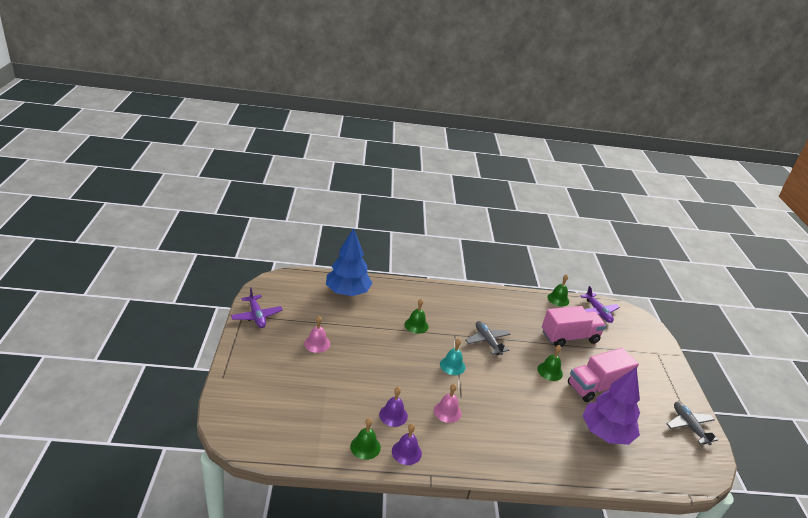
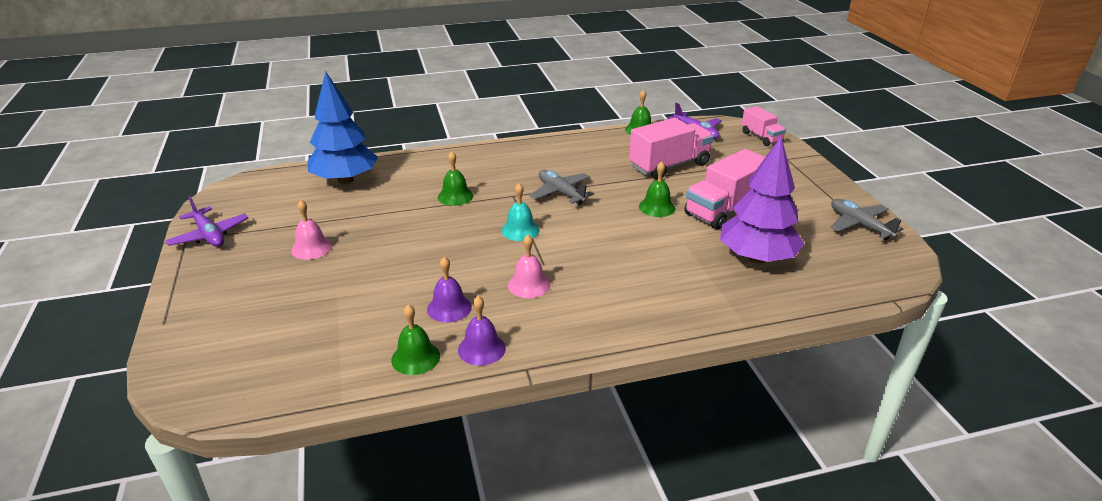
camera: 10 degrees left, 0 degrees up
(645, 328) = (761, 137): none -> pink truck

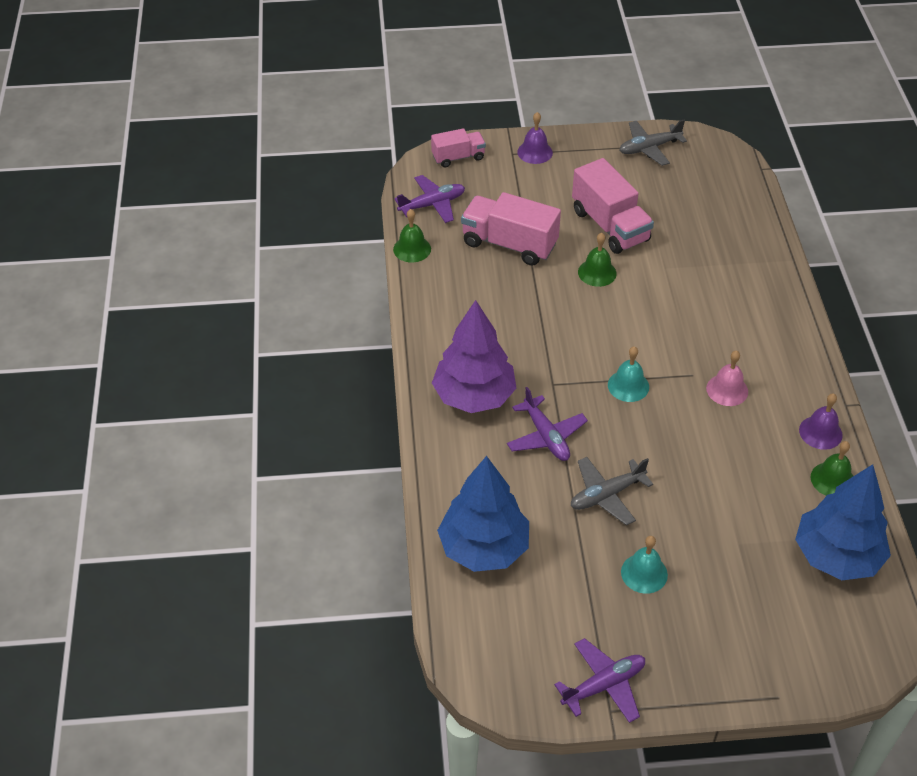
camera: 80 degrees left, 15 degrees up
(311, 248) = (644, 573): pink bell -> turquoise bell
(314, 360) = (836, 556): none -> blue tree
(449, 308) = (761, 452): purple bell -> purple bell (535, 152)
(455, 196) = (546, 436): green bell -> purple plane
(561, 193) = (554, 342): grey plane -> grey plane (606, 495)
(669, 166) = (509, 244): pink truck -> pink truck turned 45 degrees counterclockwise
(757, 258) = (695, 227): purple tree -> purple tree (474, 396)

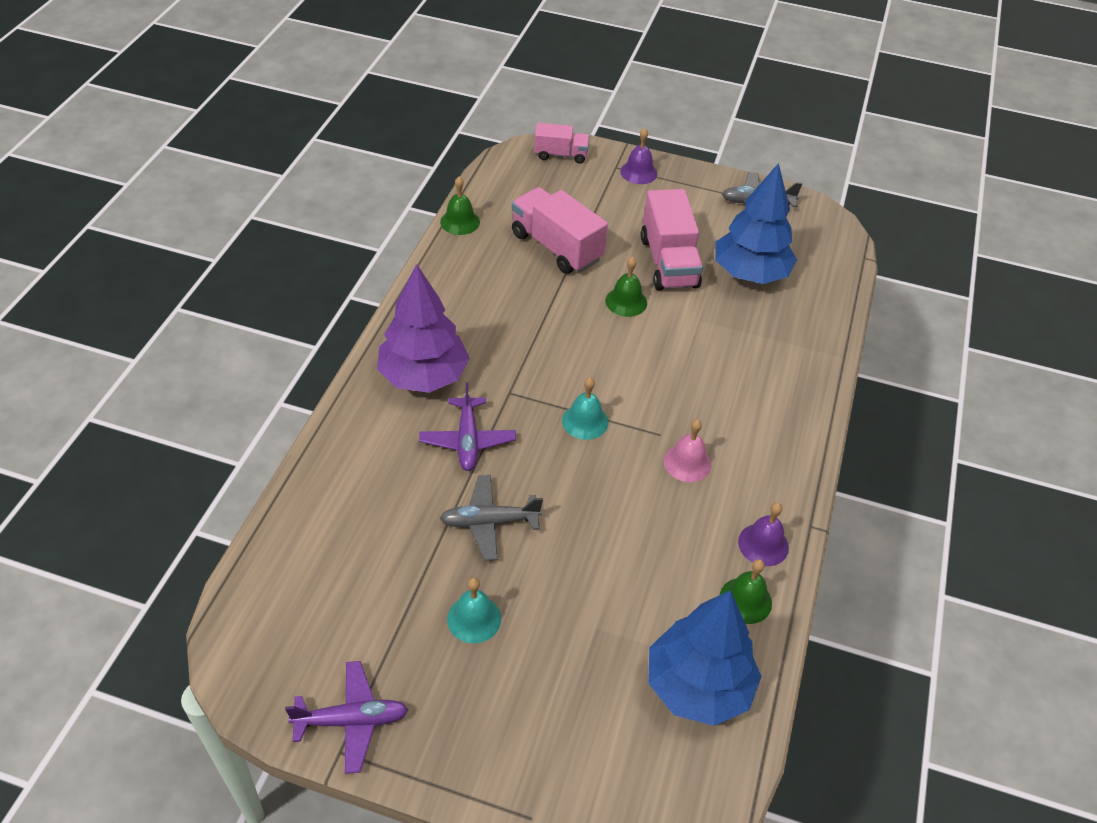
camera: 20 degrees right, 0 degrees up
(432, 205) = (507, 189): purple plane -> none
(484, 548) = (330, 527): blue tree -> blue tree (750, 273)

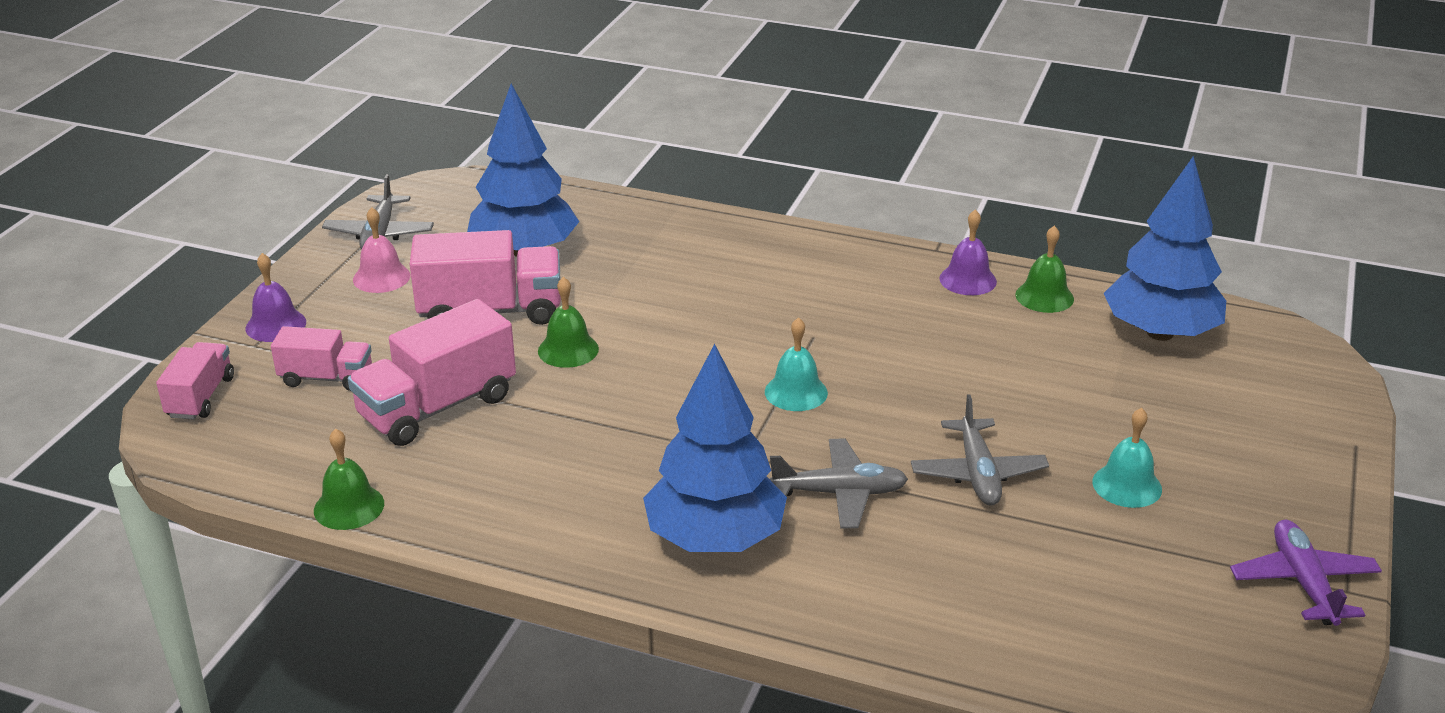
camera: 85 degrees left, 15 degrees down
(423, 376) = (714, 538): purple tree -> blue tree
(467, 440) = (839, 493): purple plane -> grey plane
(583, 199) = (326, 378): none -> pink truck
(687, 462) = (857, 320): pink bell -> pink bell (381, 277)

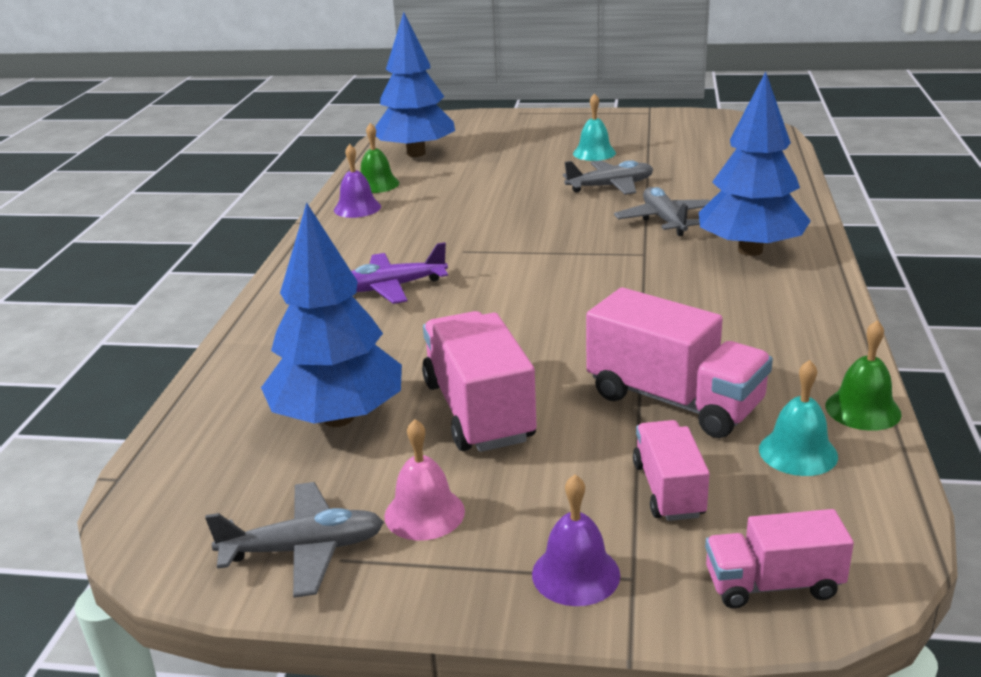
camera: 100 degrees left, 5 degrees down
(568, 350) = (534, 351): green bell -> none
(796, 392) = (548, 247): turquoise bell -> turquoise bell (798, 452)
(1303, 582) = (651, 119): purple plane -> purple plane (392, 287)

